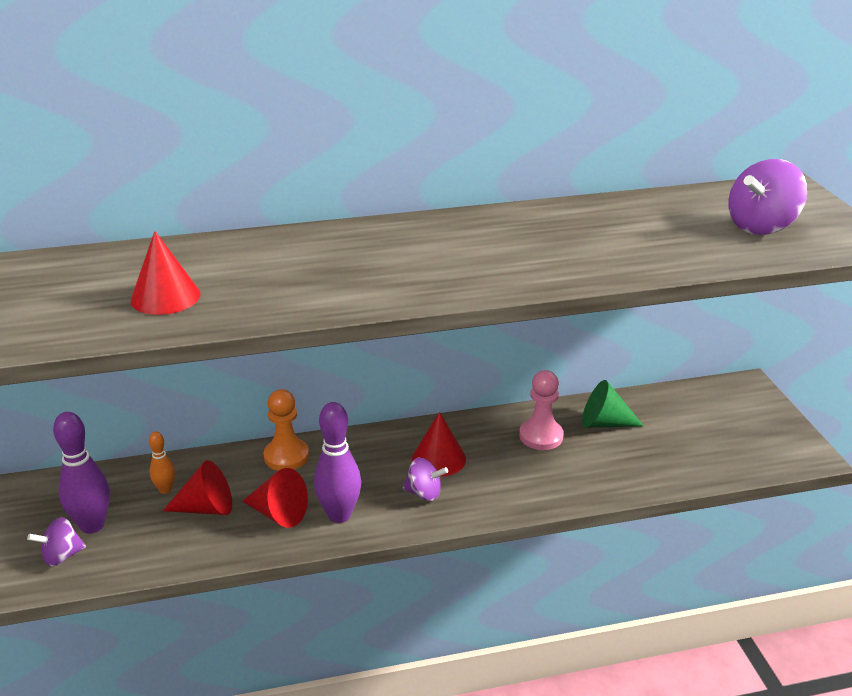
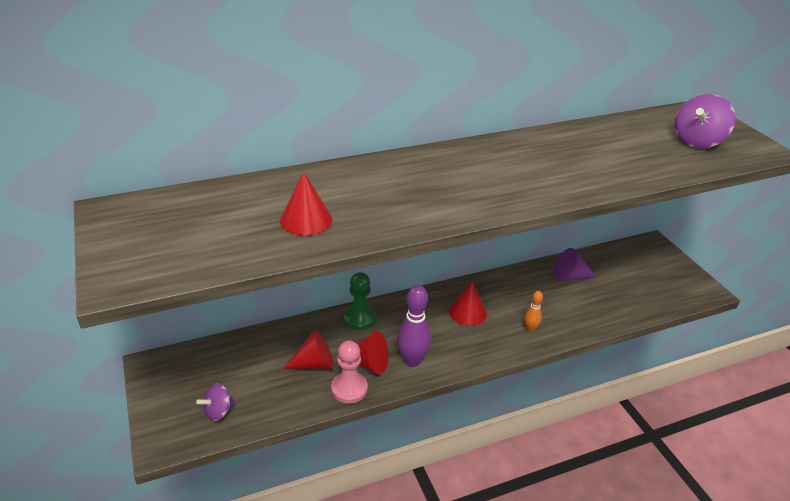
camera: 10 degrees left, 5 degrees up
(92, 525) = (234, 384): purple bowling pin -> none
(165, 490) = (279, 351): orange bowling pin -> orange bowling pin (530, 329)
(286, 456) = (359, 318): orange pawn -> green pawn
(424, 493) = (466, 339): purple spinning top -> none
(541, 436) = (531, 290): pink pawn -> pink pawn (349, 389)
(604, 423) = (570, 277): green cone -> purple cone

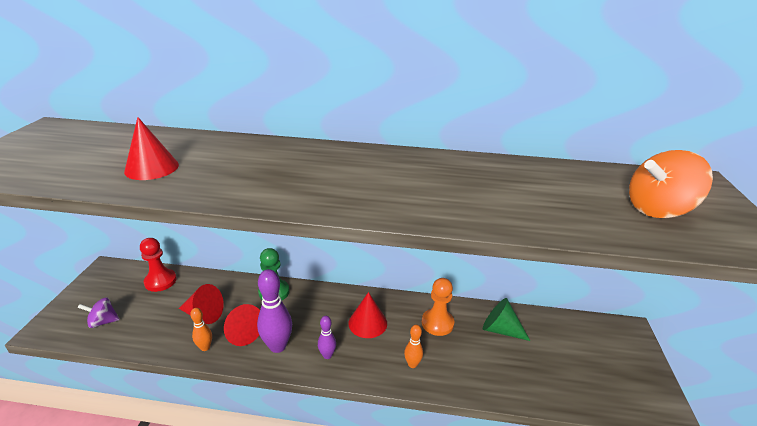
camera: 30 degrees right, 5 degrees down
(232, 352) = (160, 281): none -> red pawn
(349, 389) = (205, 347): pink pawn -> orange bowling pin
(460, 350) = (327, 355): none -> purple bowling pin
(521, 290) = (437, 323): none -> orange pawn
(570, 277) = (500, 329): purple cone -> green cone
(697, 141) = (657, 209): purple spinning top -> orange spinning top

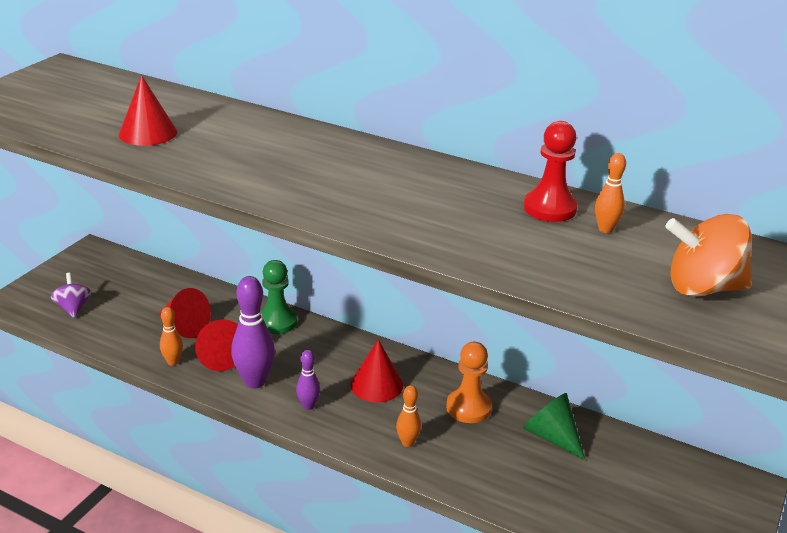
camera: 20 degrees right, 0 degrees up
(103, 322) = (73, 308): purple spinning top -> purple spinning top turned 60 degrees clockwise
(160, 281) = (148, 278): red pawn -> red pawn (550, 208)
(554, 179) = (605, 229): none -> orange bowling pin

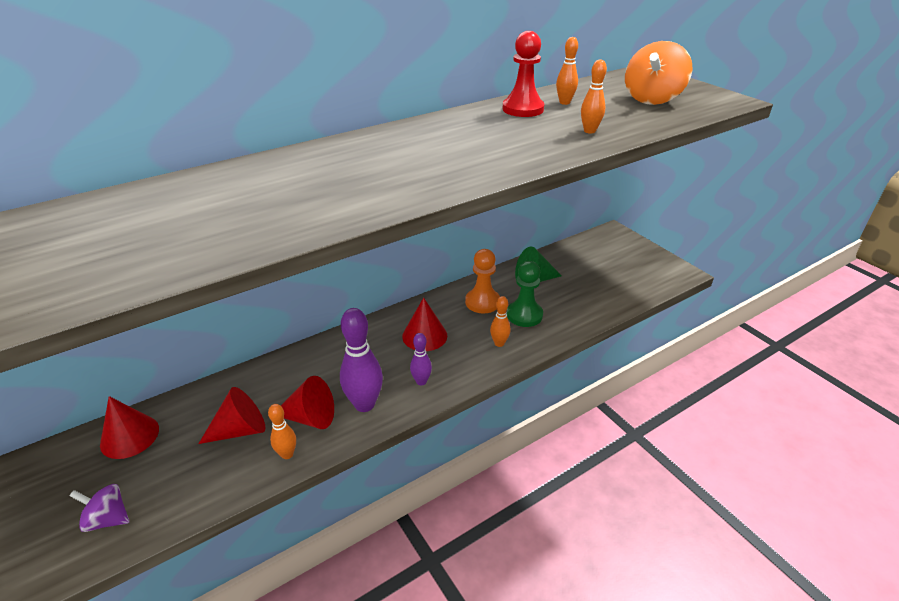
camera: 60 degrees left, 5 degrees up
(148, 133) = (170, 236): red cone -> red cone (129, 436)
(277, 322) = (295, 364): green pawn -> green pawn (524, 315)
(532, 260) = (589, 131): none -> orange bowling pin

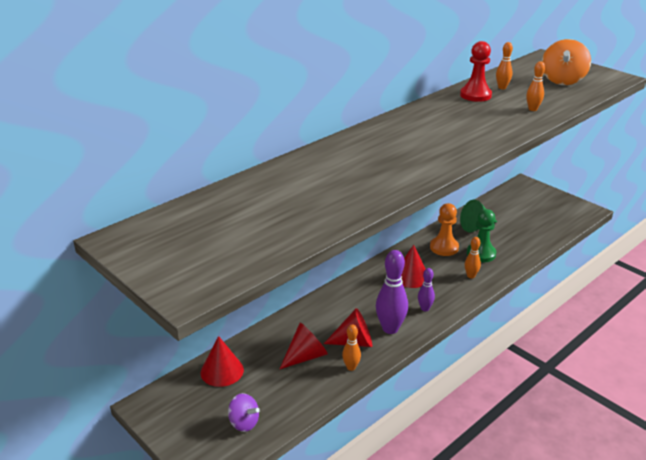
camera: 10 degrees left, 5 degrees down
(108, 519) = (244, 423): purple spinning top -> purple spinning top turned 150 degrees counterclockwise

